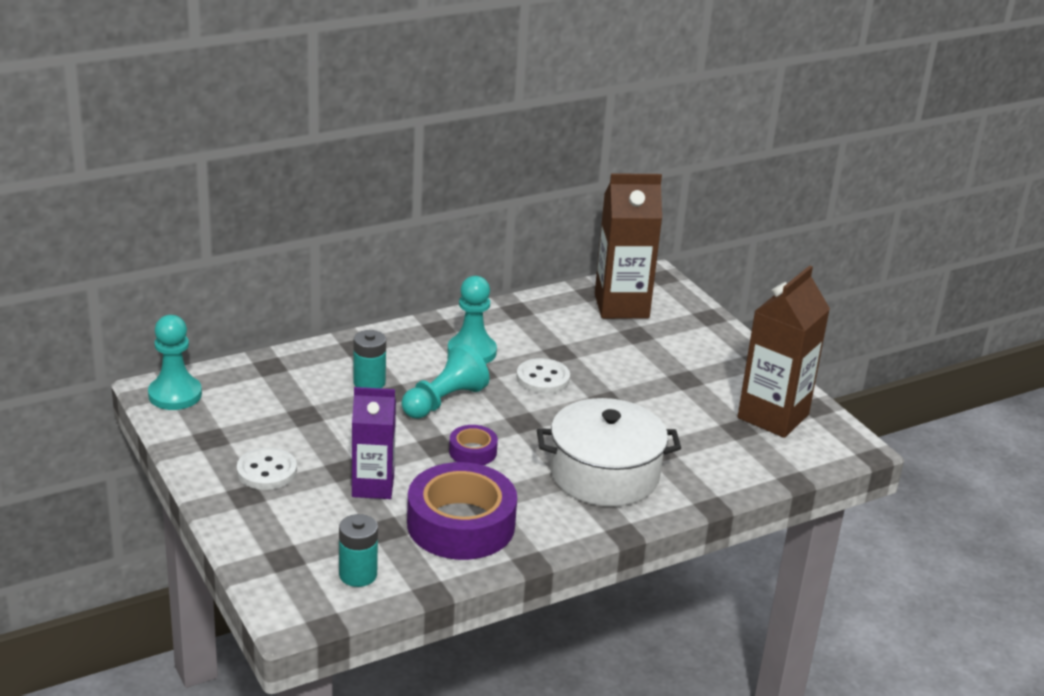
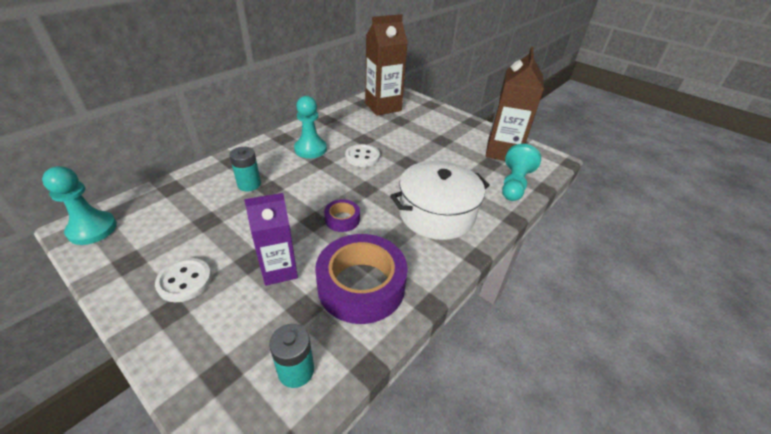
camera: 20 degrees left, 10 degrees up
(444, 401) = (306, 186): turquoise pawn -> turquoise pawn (514, 184)

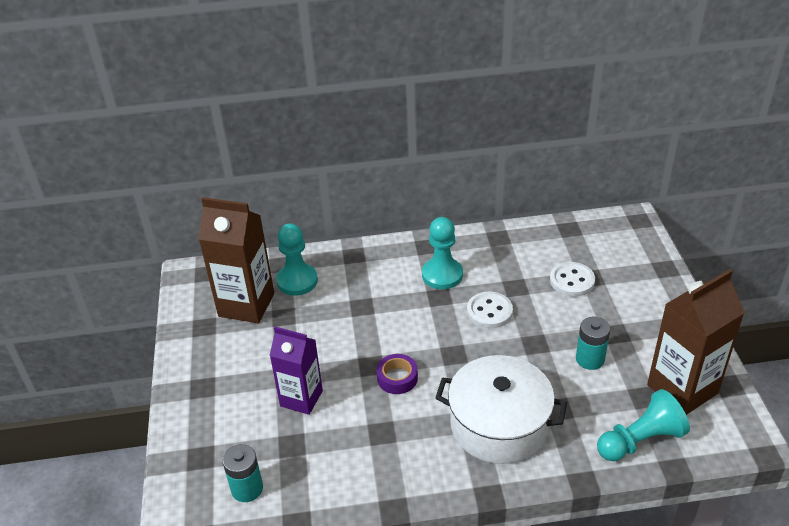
camera: 45 degrees right, 0 degrees up
(92, 229) = (199, 280): turquoise pawn -> turquoise pawn (297, 281)
(185, 281) = (228, 367): white button -> white button (572, 281)
(249, 184) = (347, 293): turquoise battery -> turquoise battery (590, 359)
(361, 285) = (353, 453): purple tape -> none
(383, 107) = (590, 246): brown carton -> brown carton (246, 305)

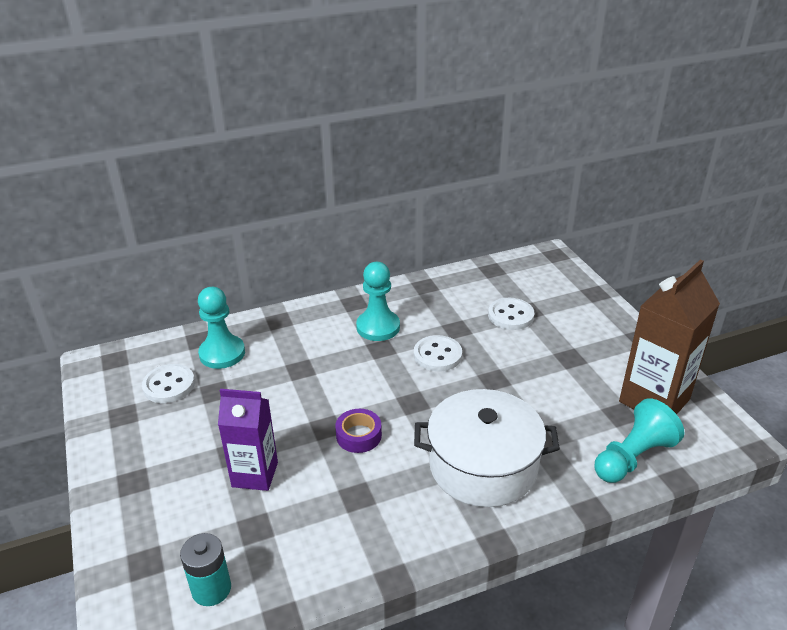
camera: 15 degrees left, 5 degrees down
(246, 305) = (169, 385): brown carton -> white button
(590, 359) = (554, 386): turquoise battery -> none

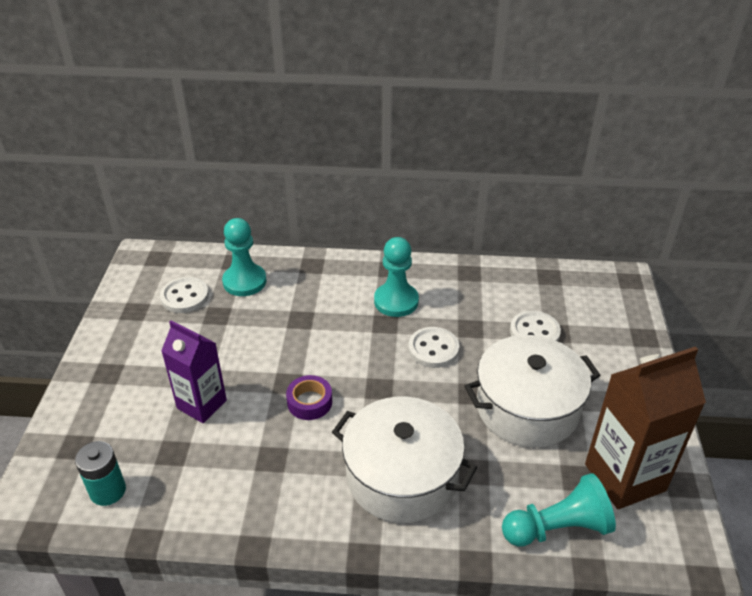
camera: 25 degrees right, 5 degrees up
(546, 375) = (527, 408): none -> white pot

